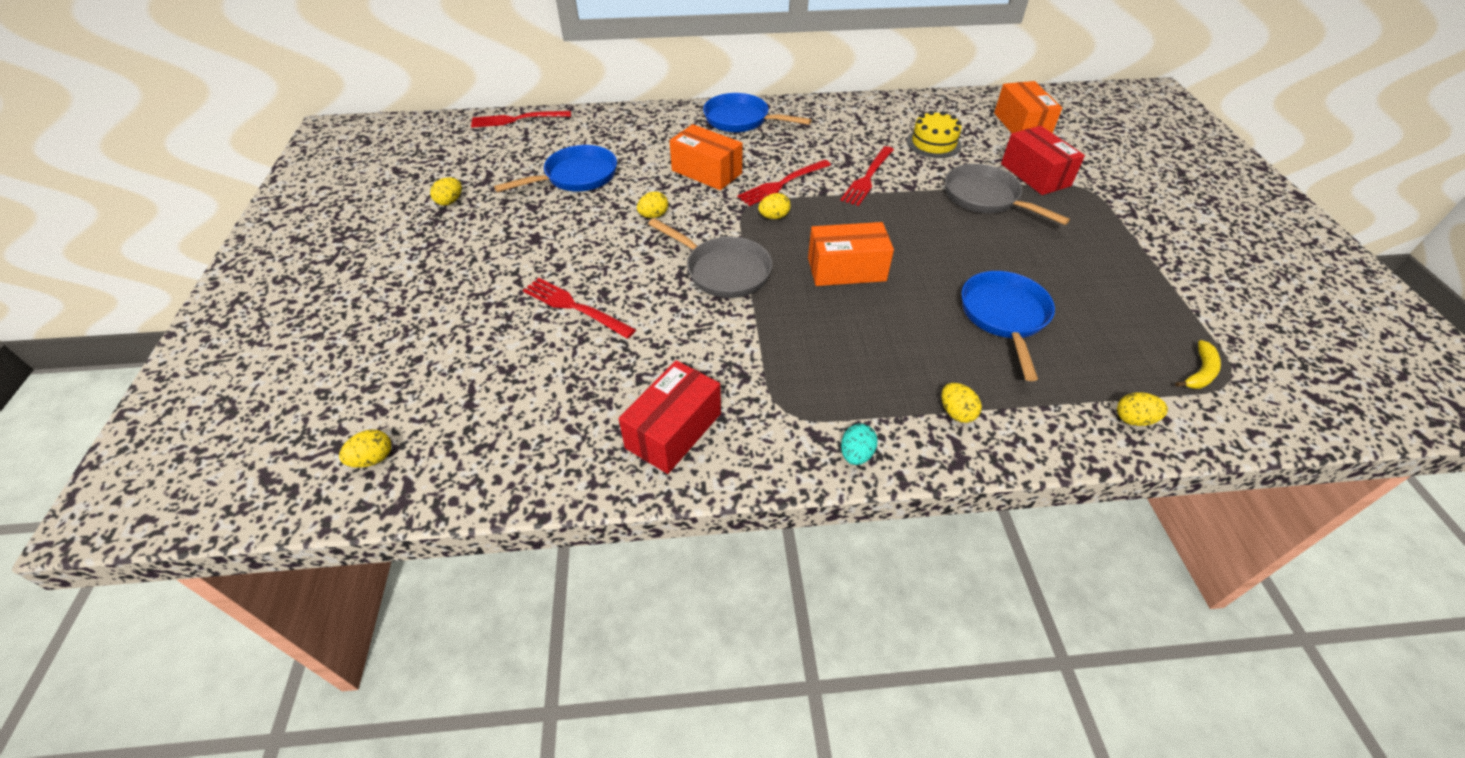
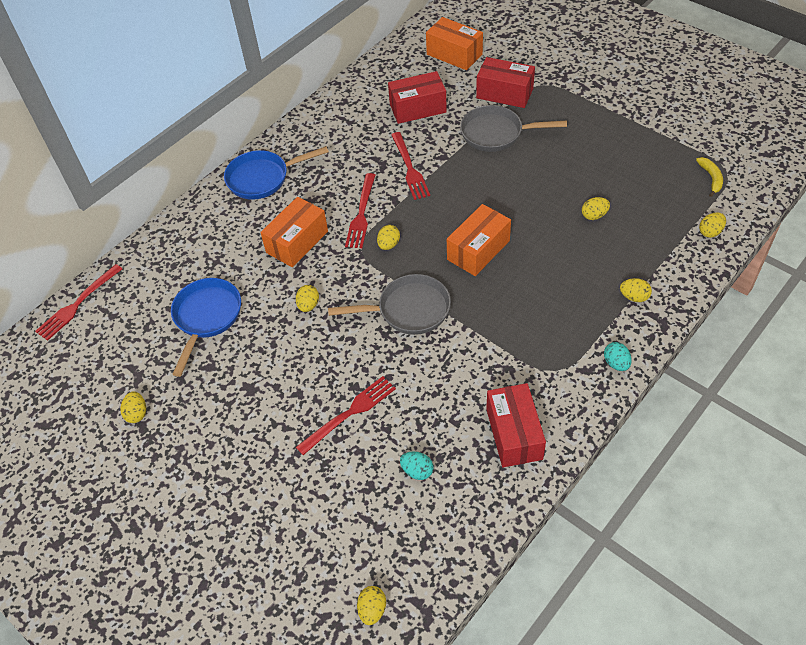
camera: 40 degrees left, 5 degrees up
(557, 389) = (417, 471): none -> turquoise egg
(574, 307) = (350, 412): red fork -> red fork turned 150 degrees clockwise
(706, 172) = (297, 242): orange box -> orange box turned 45 degrees counterclockwise
(933, 143) = (418, 108): yellow cake -> red box
(1004, 317) = (594, 215): blue pan -> yellow egg

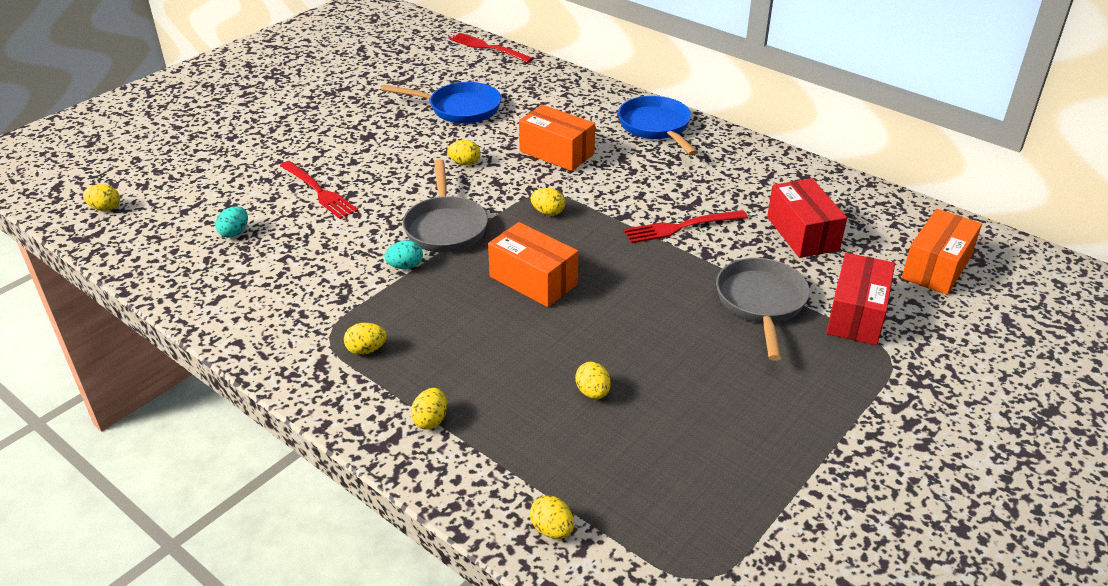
camera: 85 degrees right, 15 degrees down
(137, 413) = (358, 85): yellow egg -> yellow egg (366, 350)
(361, 214) = (598, 193): red fork -> none
(514, 434) = (252, 299): red box -> none
(616, 363) = (323, 391): turquoise egg -> turquoise egg (405, 266)
(711, 178) = (682, 551): yellow banana -> none

